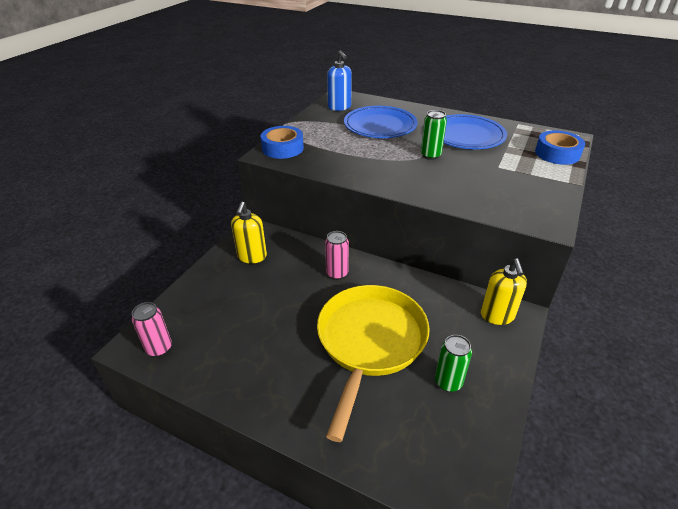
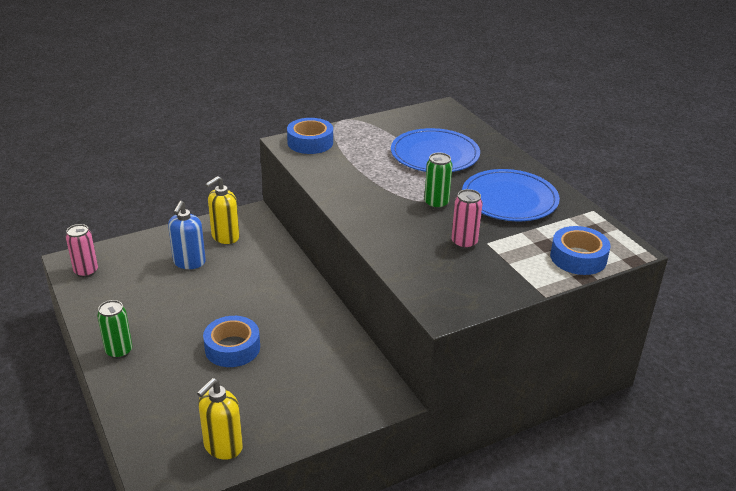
camera: 35 degrees right, 5 degrees down
(337, 273) = (275, 284): pink can -> pink can (464, 243)
(339, 107) = (423, 121): blue soap dispenser -> blue soap dispenser (189, 262)
(370, 342) = (232, 348): yellow pan -> blue tape
(448, 382) = (253, 409): green can -> green can (119, 351)
(497, 316) = (366, 389): yellow soap dispenser -> yellow soap dispenser (223, 447)

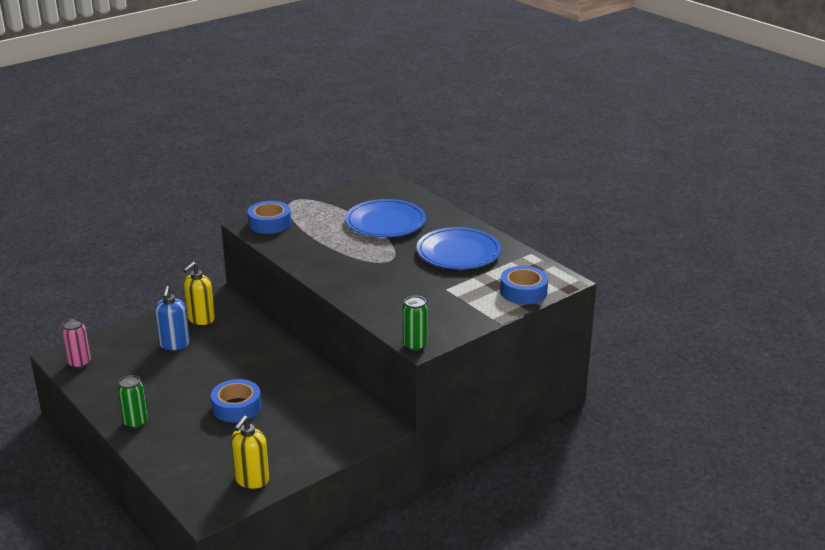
camera: 10 degrees left, 5 degrees down
(436, 204) = (396, 263): green can -> green can (415, 345)
(464, 243) = (426, 291): pink can -> none

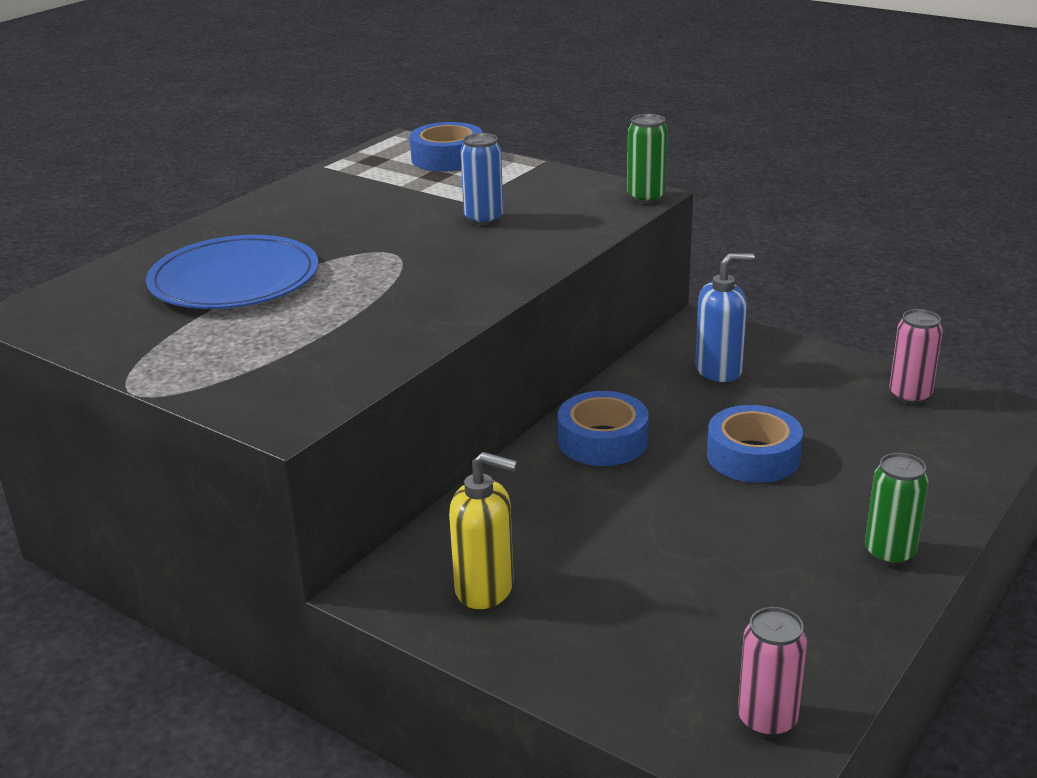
camera: 105 degrees left, 0 degrees up
(174, 344) = (604, 594): blue soap dispenser -> blue soap dispenser (719, 370)
(251, 480) = (910, 396): yellow soap dispenser -> pink can
(269, 223) = (267, 395): blue tape -> blue tape (602, 441)
(417, 290) = (484, 219): none -> blue can
(458, 252) = (339, 209): blue plate -> none

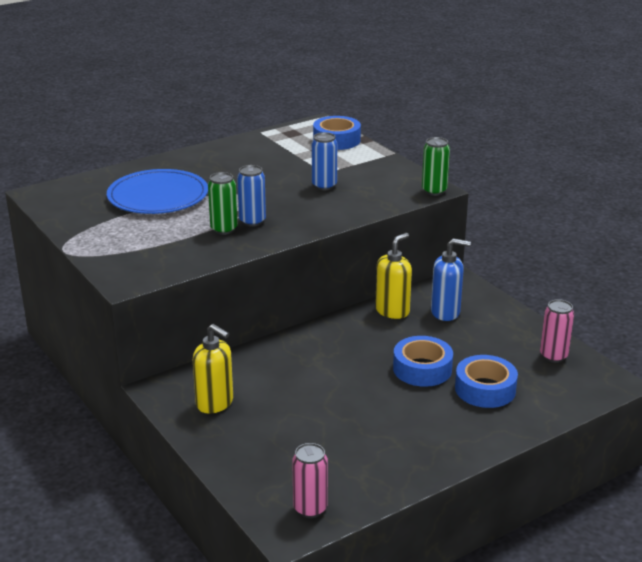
camera: 20 degrees right, 0 degrees up
(418, 286) = (252, 221): none -> blue can
(602, 441) = (341, 338): blue tape -> blue tape (485, 389)
(644, 385) = (392, 311): none -> yellow soap dispenser
(889, 553) = (455, 444): green can -> green can (224, 229)

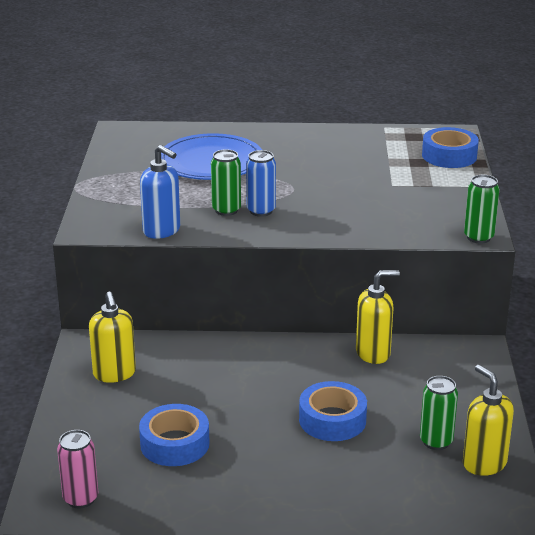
camera: 35 degrees right, 0 degrees up
(324, 186) = (373, 198): blue can -> none
(445, 312) = (425, 375): blue soap dispenser -> blue soap dispenser (162, 231)
(485, 389) = (369, 465): blue tape -> blue tape (175, 444)
(507, 354) = (436, 441): none -> green can
(553, 356) = (484, 463): pink can -> yellow soap dispenser

